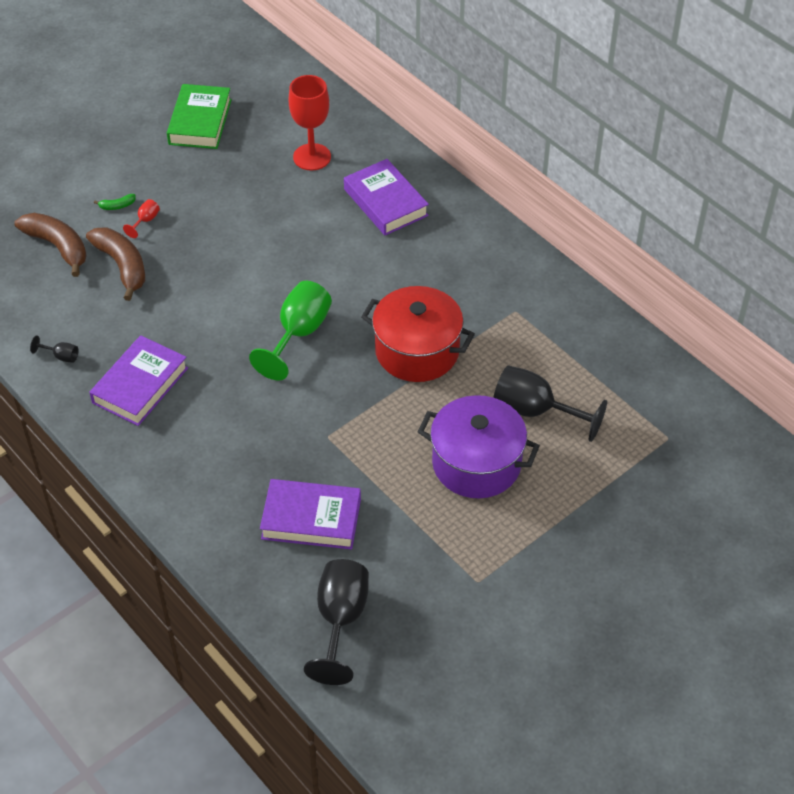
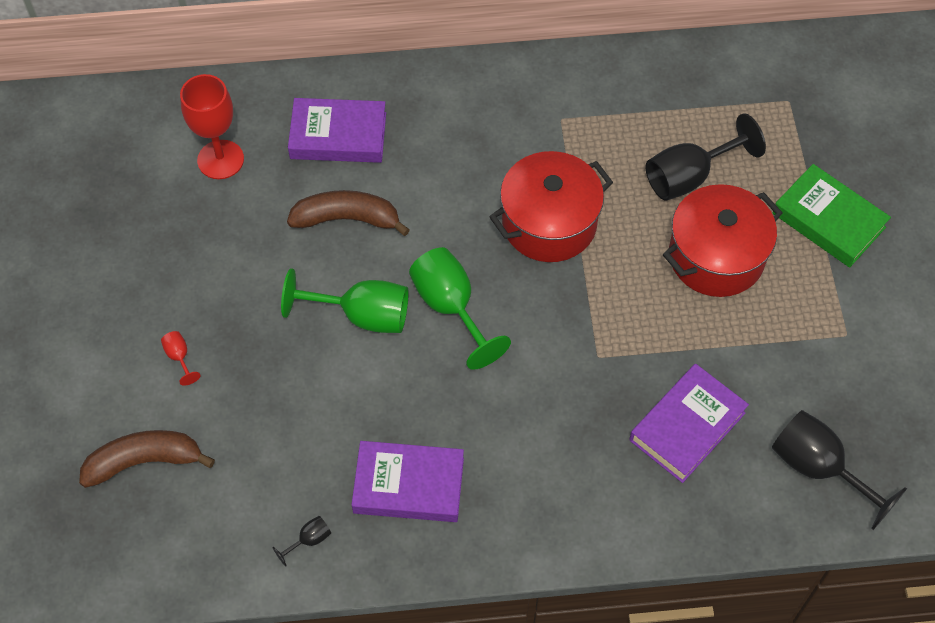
camera: 55 degrees left, 10 degrees up
(117, 206) = (133, 372): green banana -> none
(122, 266) = (226, 414): brown banana -> brown banana (347, 219)
(140, 385) = (408, 485): purple book -> purple book turned 60 degrees counterclockwise
(200, 122) = (76, 227): green book -> green book (828, 220)
(252, 292) = (362, 315): none -> green goblet
(476, 463) = (716, 257): purple pot -> red pot

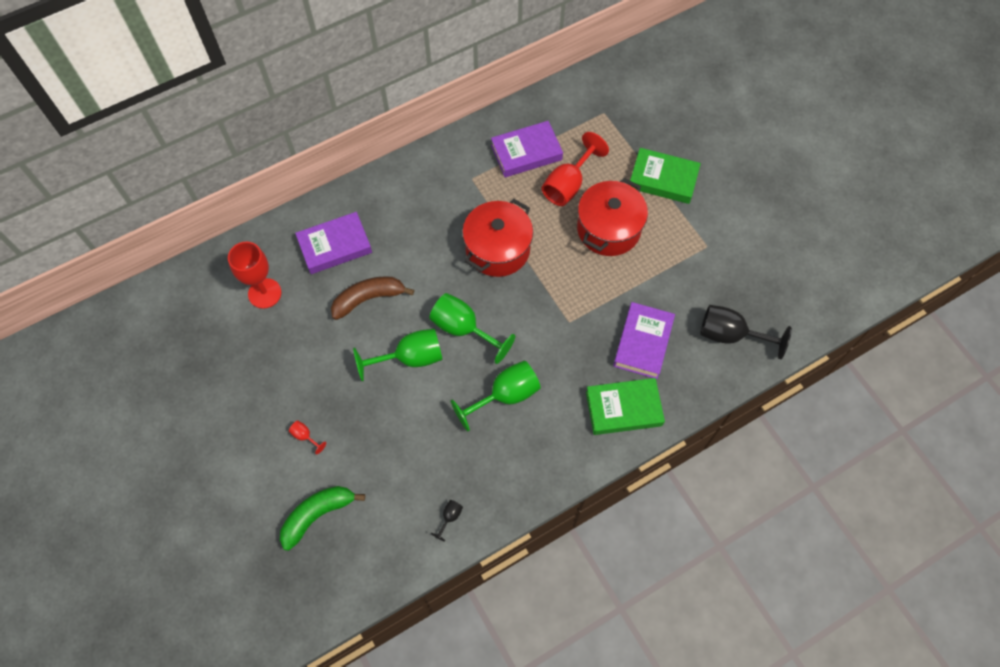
camera: 25 degrees left, 5 degrees up
(144, 461) = (317, 515): brown banana -> green banana
(408, 485) = (494, 454): purple book -> purple book (526, 152)
(462, 416) = (505, 395): none -> green goblet
(615, 502) = (623, 408): none -> green book
(689, 177) = (568, 185): black goblet -> red goblet

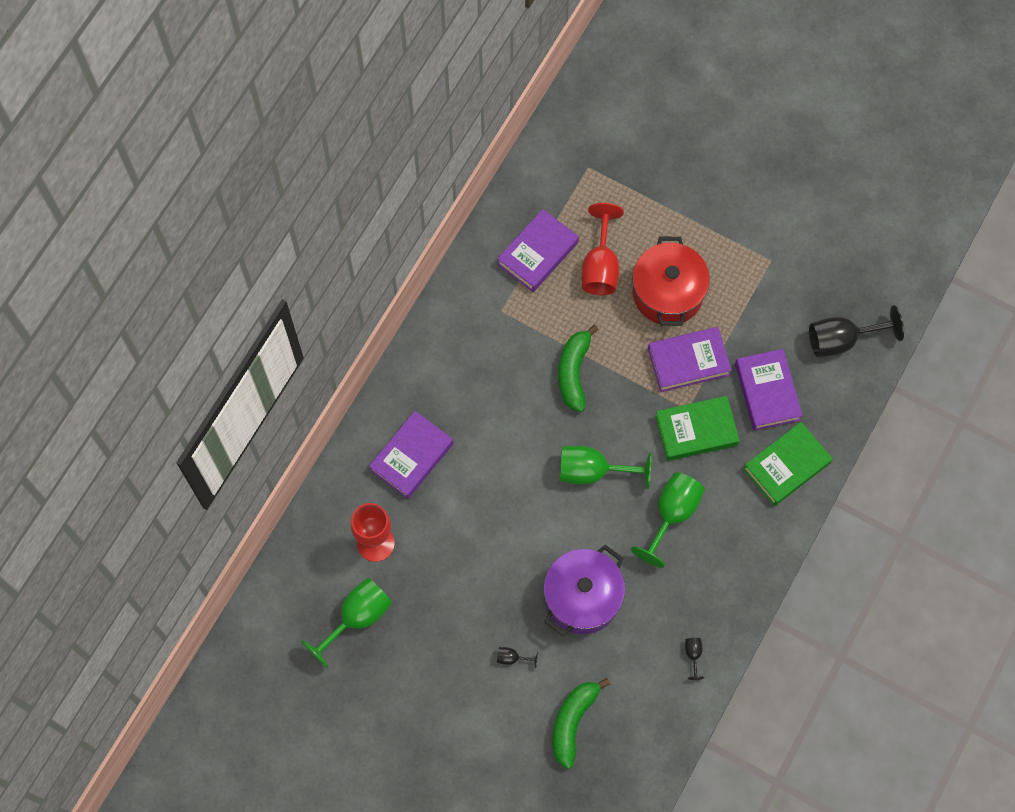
camera: 30 degrees left, 5 degrees up
(305, 436) = (512, 658): red goblet -> black goblet
(368, 299) = (481, 492): brown banana -> none
(391, 420) = (582, 597): none -> purple pot
(410, 358) = (561, 528): green goblet -> green goblet (357, 617)
(497, 249) = (574, 372): red pot -> green banana
(593, 287) = (688, 362): none -> purple book
(663, 179) = (689, 211): green book -> green book (696, 430)

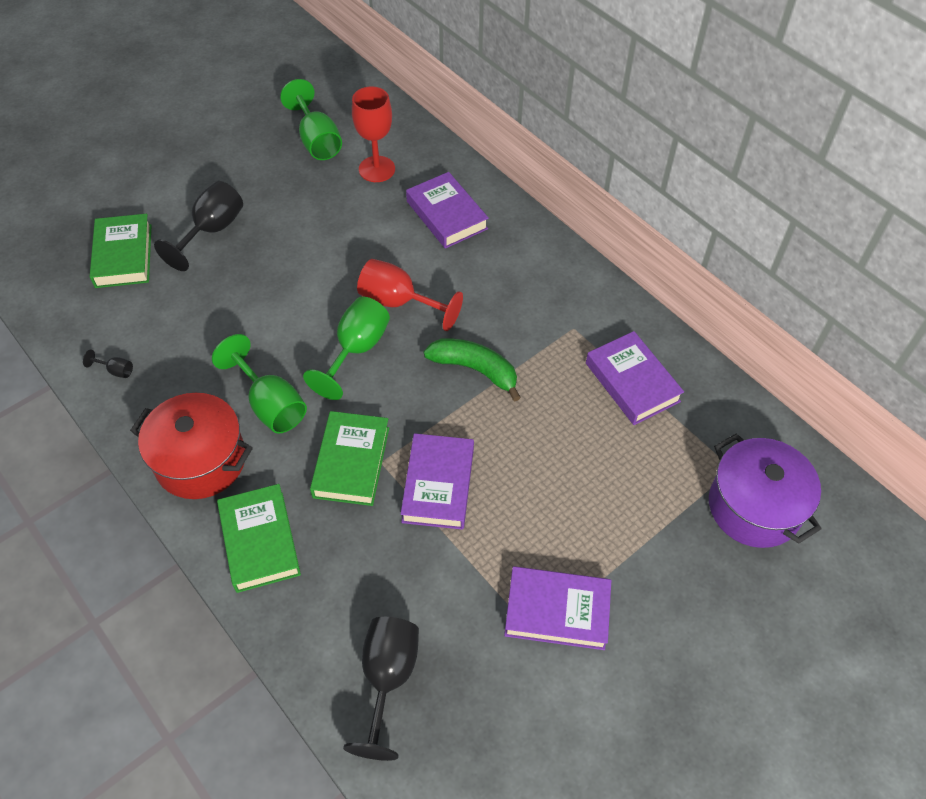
camera: 110 degrees right, 15 degrees down
(512, 658) = (212, 230): black goblet -> black goblet, size x2.31
(573, 722) = (124, 256): green banana -> green book
(582, 597) = (233, 300): purple pot -> purple pot (754, 507)
(600, 267) = (594, 437): red goblet -> red goblet (399, 302)
(667, 293) = (534, 495): red pot -> red pot (201, 460)
(767, 392) = (361, 557): purple book -> purple book (557, 611)

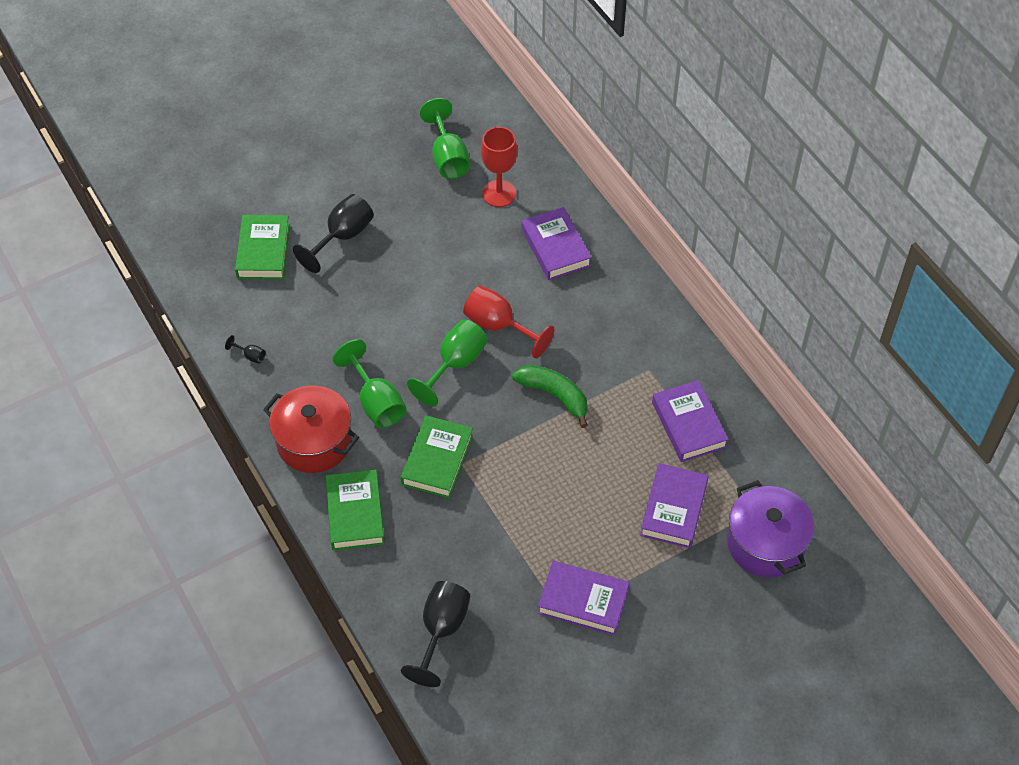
camera: 10 degrees right, 0 degrees up
(438, 485) = (505, 489): purple book -> purple book (673, 509)

